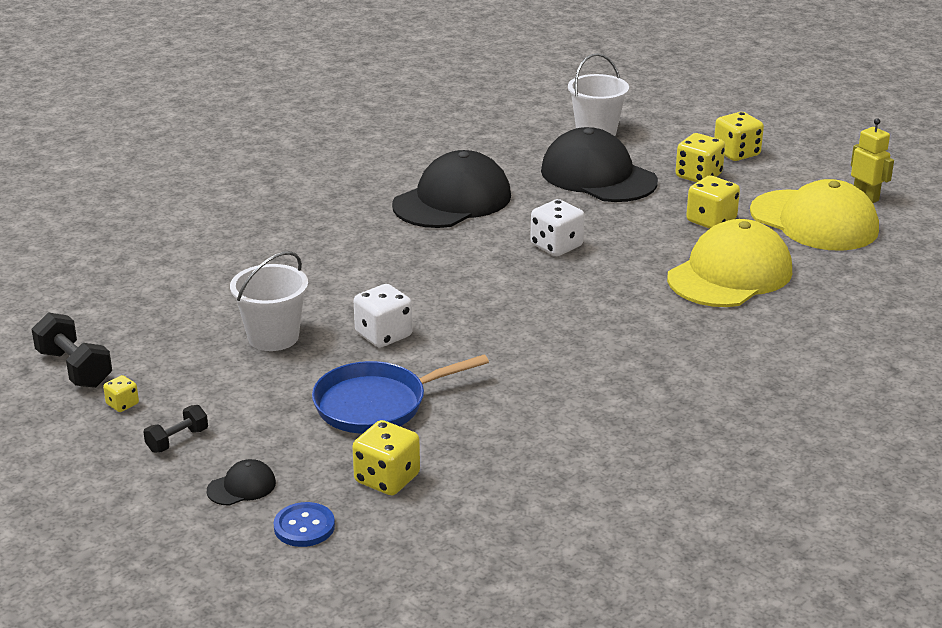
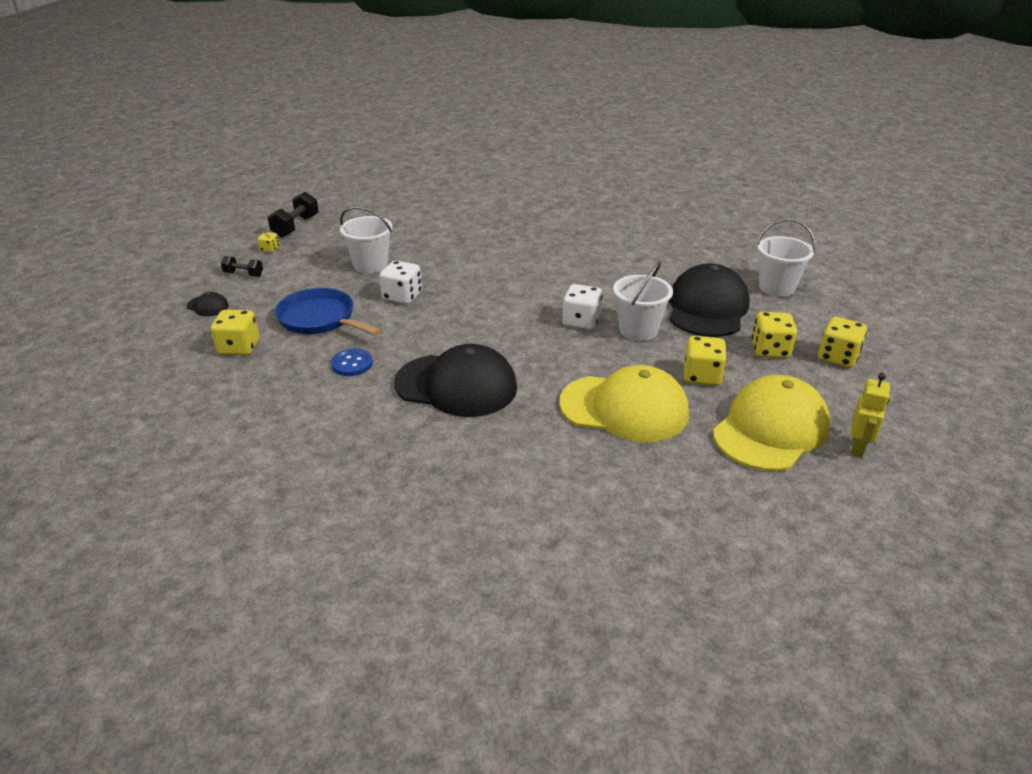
camera: 60 degrees right, 5 degrees up
(304, 527) = (176, 337): blue button -> blue button (352, 364)
(452, 200) = (598, 267): black cap -> black cap (456, 385)
(603, 223) = (638, 330): none -> white bucket
(814, 221) = (770, 429): yellow cap -> yellow cap turned 150 degrees counterclockwise

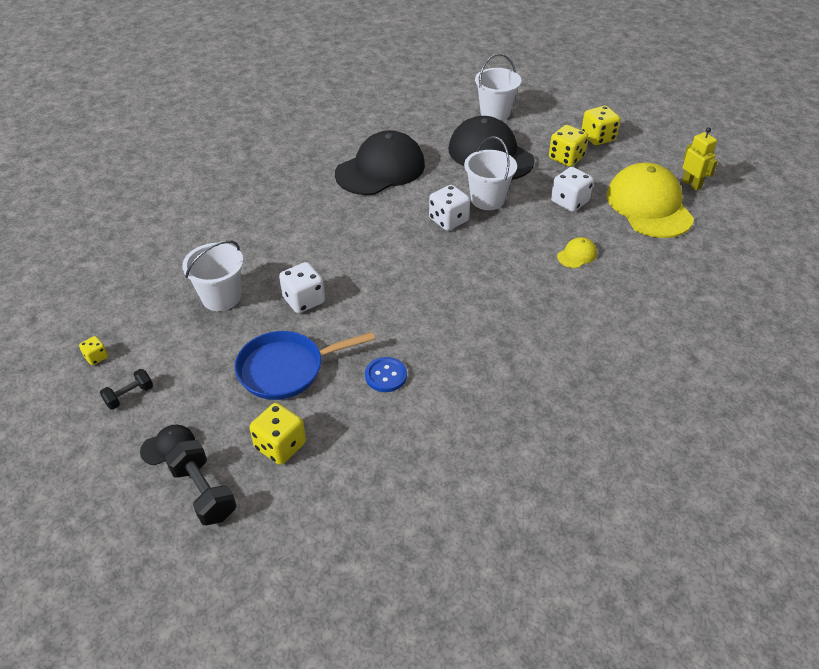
camera: 55 degrees left, 10 degrees up
(296, 226) = (68, 320): black dumbbell -> black dumbbell (204, 493)
(456, 385) = (475, 326): black cap -> black cap (380, 169)
(624, 408) = (577, 255): yellow cap -> yellow cap, size x0.41
(702, 376) = (569, 202): yellow dice -> white dice

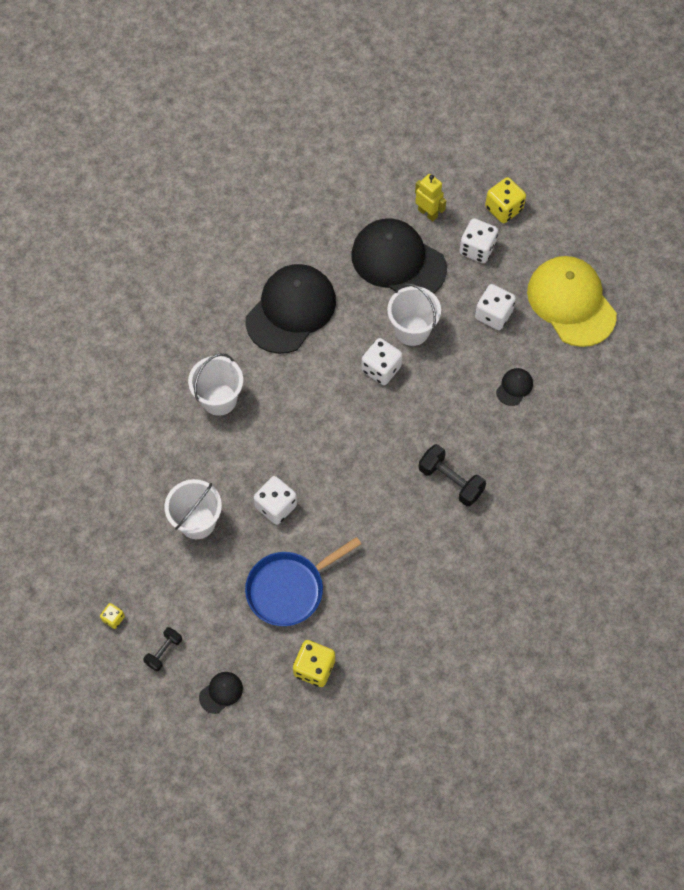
camera: 15 degrees left, 20 degrees up
(204, 493) = (269, 727): black dumbbell -> black dumbbell (450, 481)
(386, 375) = (378, 574): blue button -> none
(495, 113) = (387, 191): white bucket -> white bucket (219, 399)
(566, 158) = (477, 249): yellow dice -> white dice
(577, 255) = (514, 387): yellow cap -> black cap
(691, 184) = (608, 261): yellow robot -> yellow robot (428, 213)

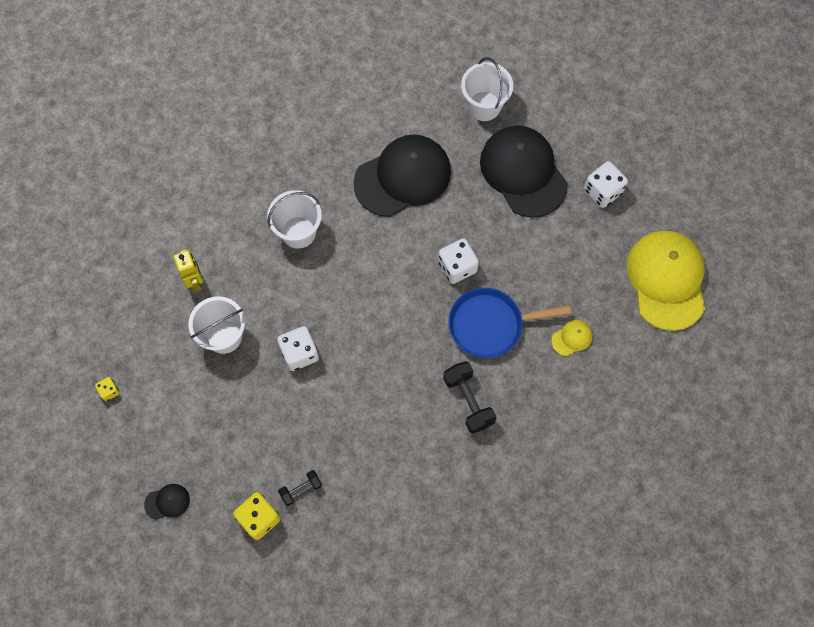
camera: 25 degrees right, 5 degrees up
(164, 651) = (137, 441): black dumbbell -> black dumbbell (301, 489)
(289, 589) = (273, 435): blue pan -> blue pan (490, 325)
(412, 330) = (503, 243): white bucket -> white bucket (484, 106)
(428, 213) = (573, 138): yellow robot -> yellow robot (195, 281)
(493, 314) = (587, 260): white dice -> none
(503, 209) = (647, 163): yellow dice -> none
(514, 387) = (572, 338): black cap -> yellow cap

